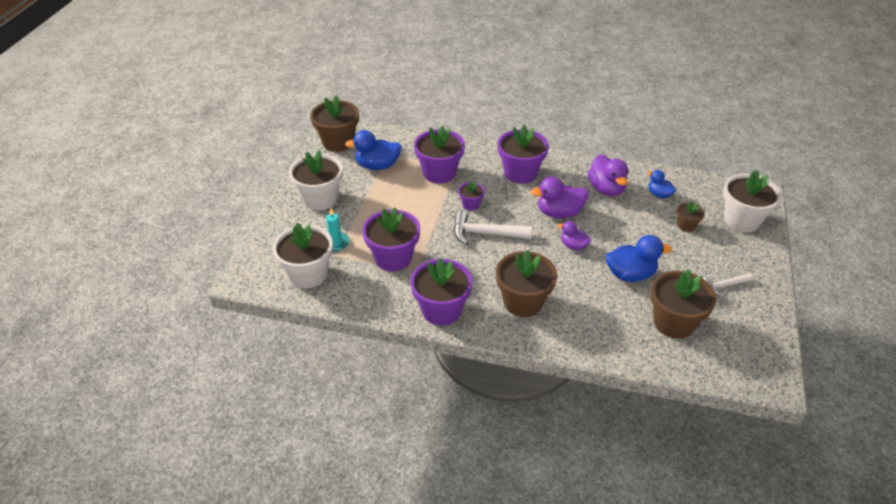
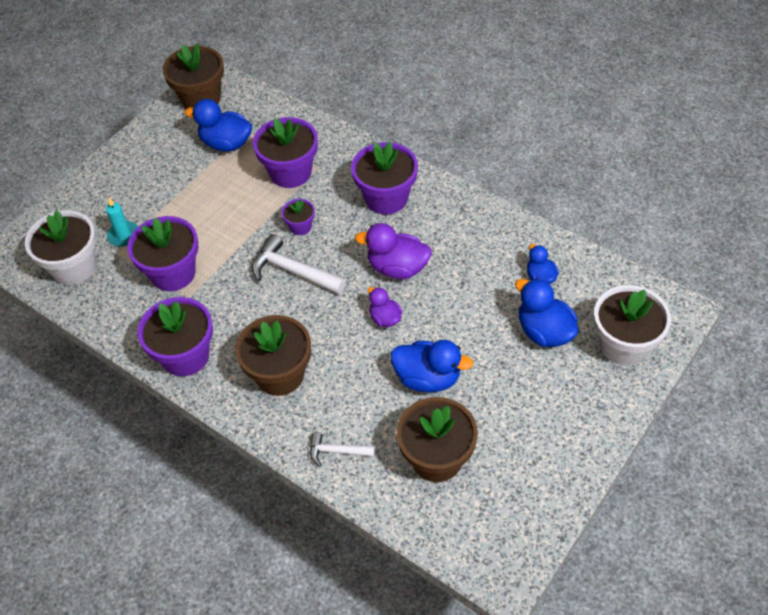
camera: 25 degrees right, 10 degrees up
(320, 199) = (139, 172): white flower pot -> none
(606, 189) = (477, 250): purple duck -> none
(686, 225) = (544, 332): brown flower pot -> blue duck
(724, 285) = (534, 430): white hammer -> white hammer (337, 451)

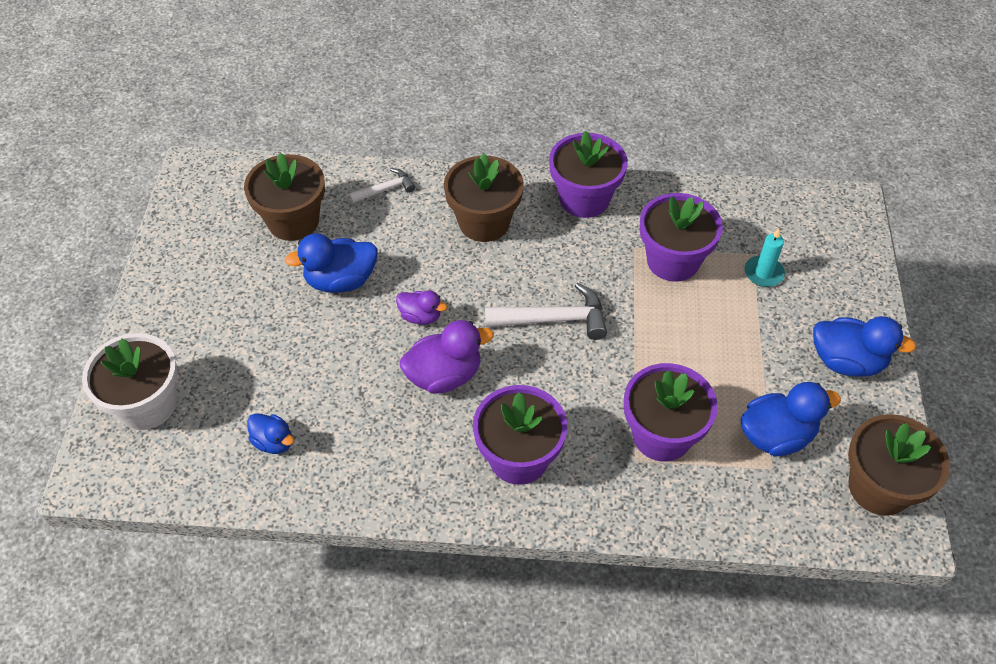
camera: 145 degrees right, 0 degrees up
(74, 267) = (773, 222): white flower pot -> none
(300, 227) = (589, 372): purple flower pot -> none
(544, 332) = (242, 379): blue duck -> blue duck (847, 361)

